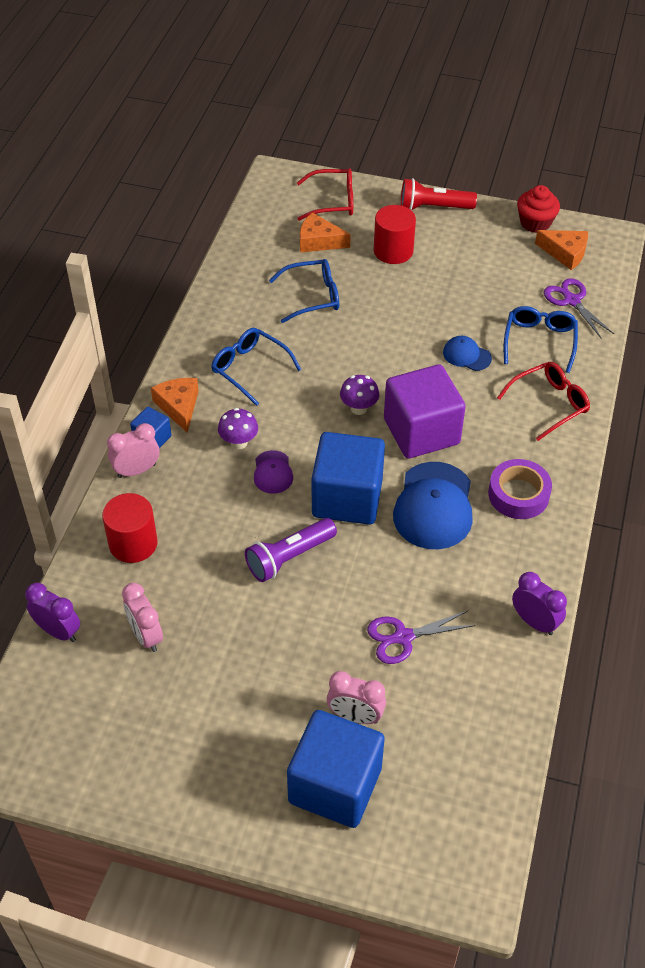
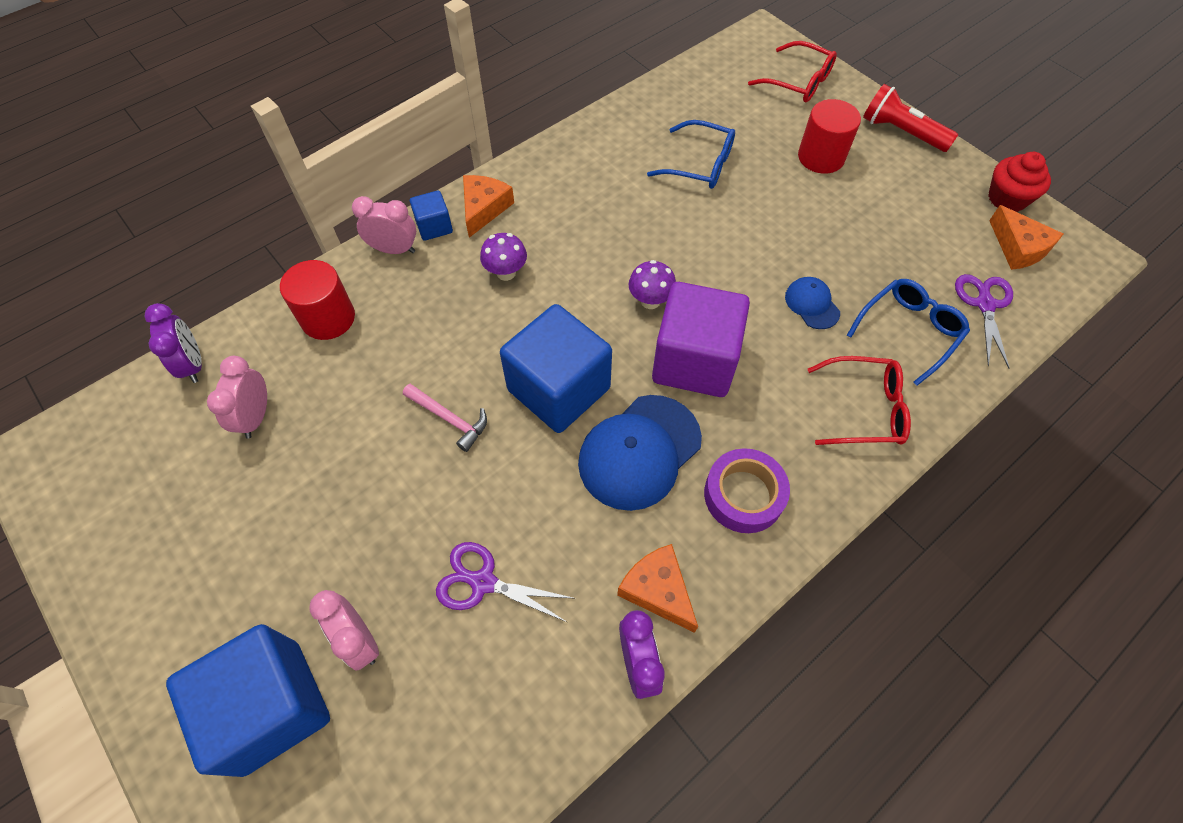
camera: 35 degrees right, 10 degrees up
(249, 369) = (579, 205): blue glasses -> none
(273, 472) = (511, 320): purple cap -> none
(289, 557) = (449, 419): purple flashlight -> pink hammer
(319, 241) = (752, 114): orange cheese -> orange cheese (657, 590)

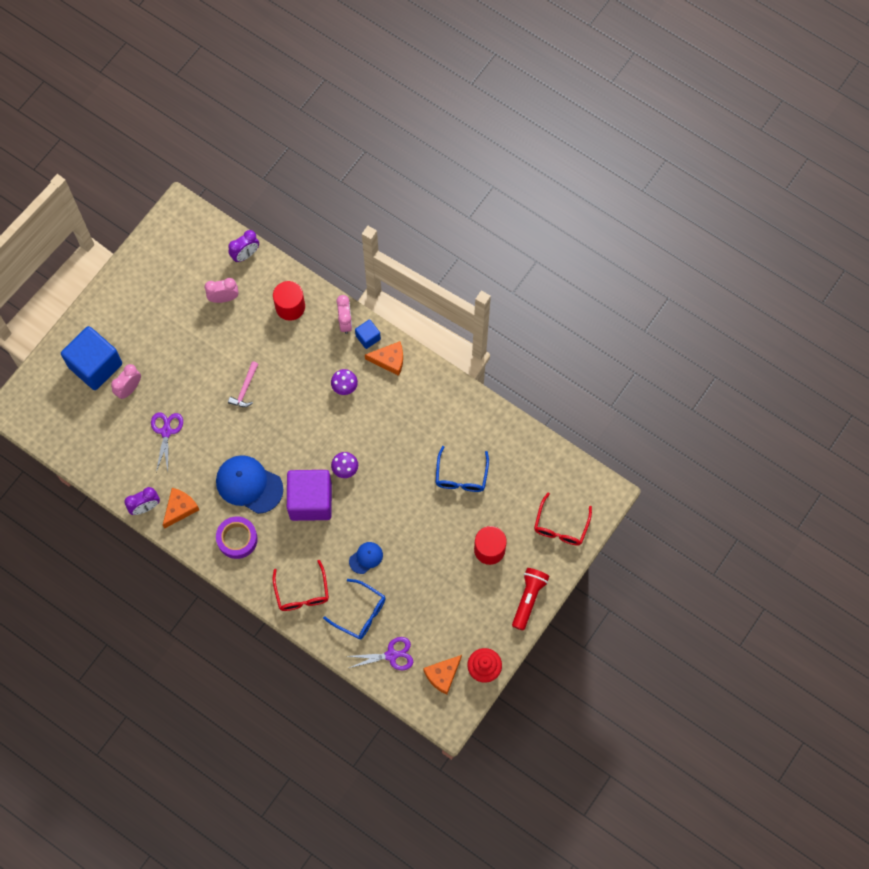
camera: 75 degrees right, 10 degrees up
(559, 389) = (275, 436): blue cube -> none

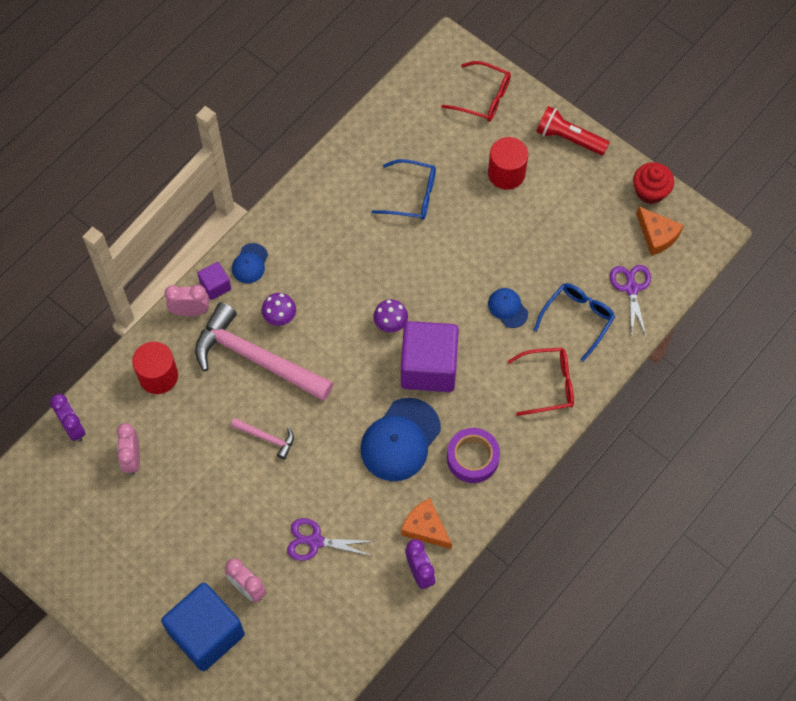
camera: 85 degrees left, 5 degrees down
(309, 374) = (256, 359): none -> pink hammer
(368, 337) = (215, 286): blue cube -> purple cube
(389, 360) = (250, 263): orange cheese -> blue cap

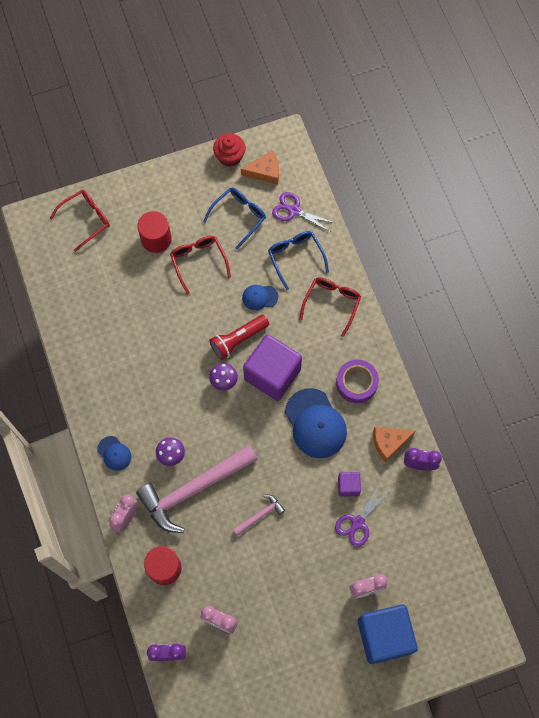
camera: 60 degrees left, 5 degrees up
(215, 286) = (117, 488): purple cube -> purple cube (348, 486)
(412, 196) = (132, 311): blue glasses -> blue glasses (239, 216)
(508, 227) = (198, 261): none -> red glasses
(569, 138) = (156, 183): red flashlight -> red flashlight (238, 340)

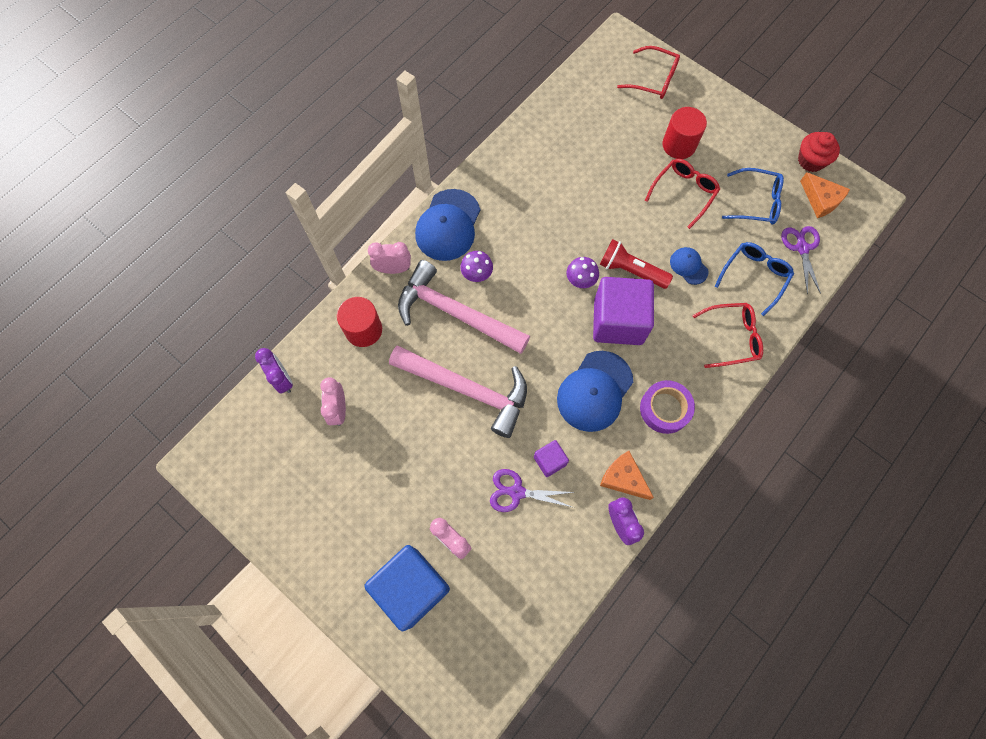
camera: 60 degrees right, 0 degrees up
(114, 453) = (448, 225): blue cap -> blue cap, size x1.96
(260, 515) = (467, 389): pink hammer -> pink hammer, size x2.27

